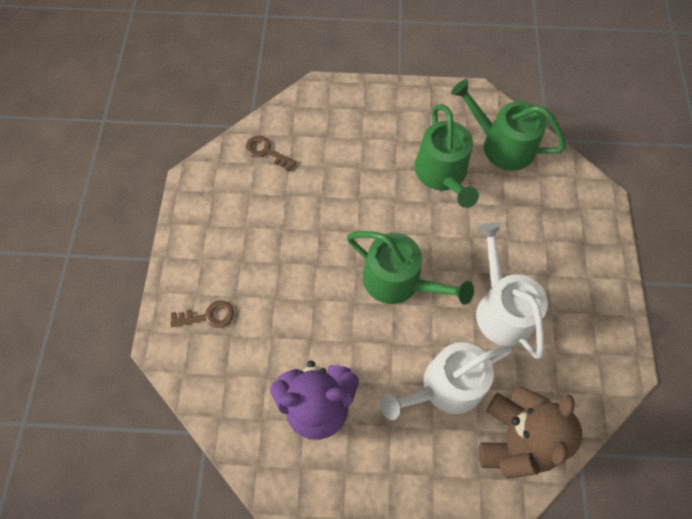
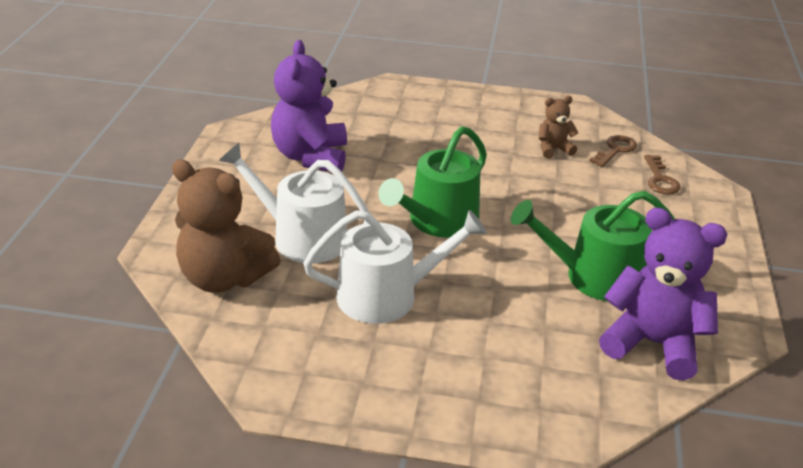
camera: 95 degrees right, 30 degrees down
(208, 316) = (417, 107): brown key -> brown key (660, 179)
(272, 197) = (553, 149): none -> brown teddy bear
(446, 387) = (301, 237): white watering can -> white watering can turned 45 degrees counterclockwise
(502, 145) = (653, 343): green watering can -> purple teddy bear

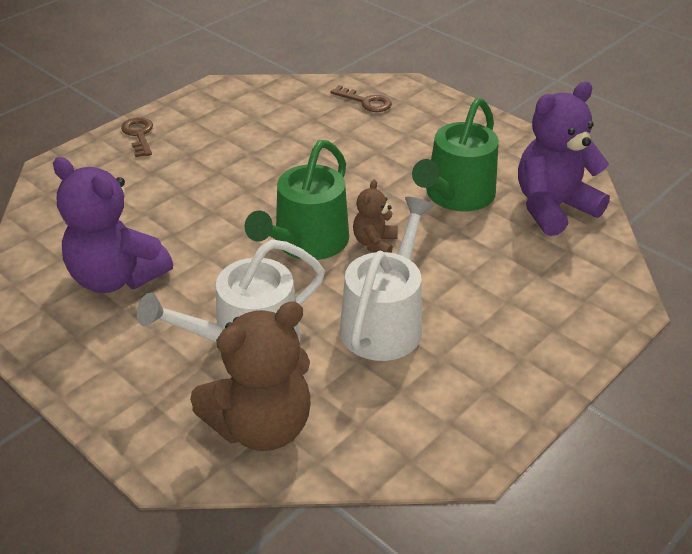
camera: 55 degrees left, 5 degrees up
(438, 221) = (306, 242): green watering can -> green watering can turned 45 degrees clockwise
(553, 149) = (269, 130): brown teddy bear -> brown teddy bear (375, 243)
(615, 150) = (305, 101): brown key -> brown key (139, 135)

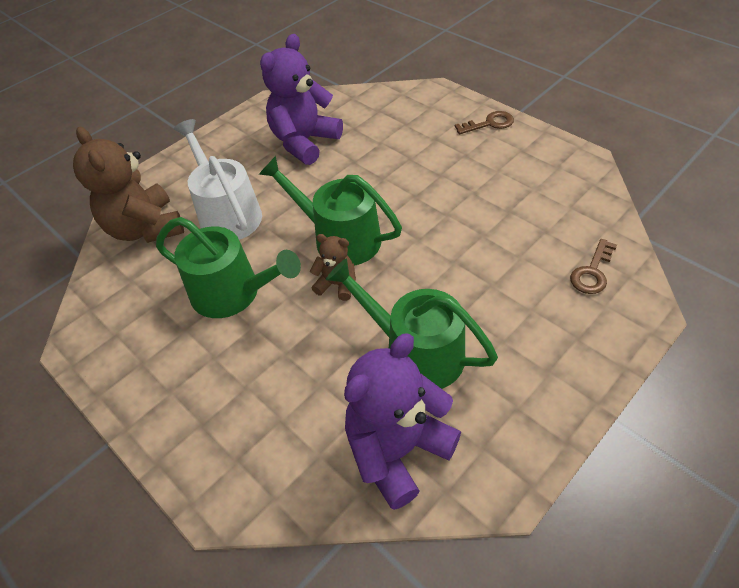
camera: 95 degrees right, 10 degrees up
(385, 322) = (233, 293): white watering can -> green watering can
(553, 207) = (397, 449): purple teddy bear -> purple teddy bear turned 105 degrees counterclockwise

